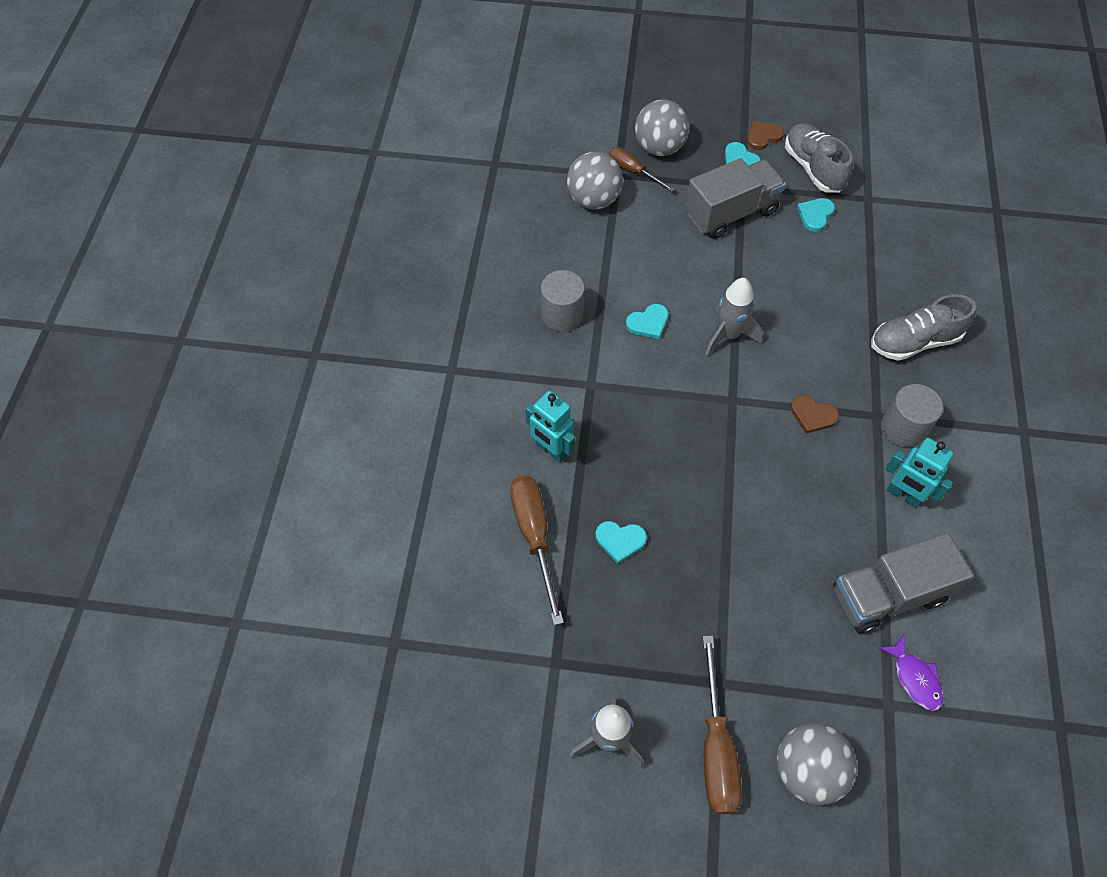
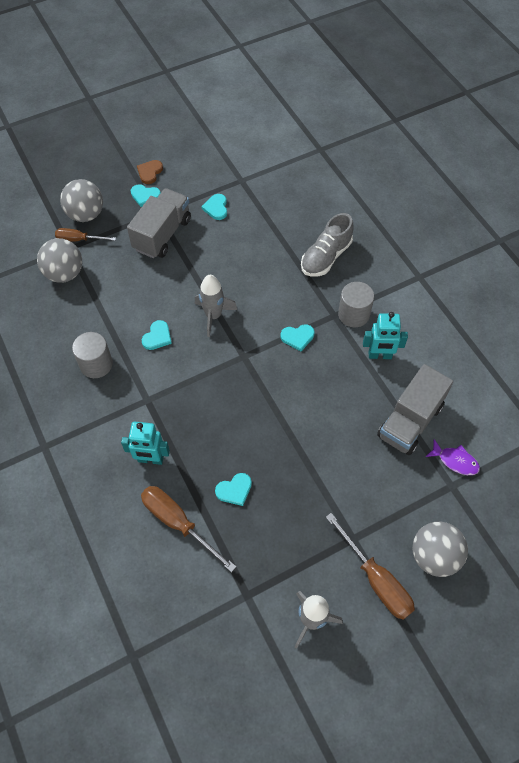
camera: 35 degrees left, 0 degrees up
(813, 168) = (195, 178): grey shoe -> none
(813, 415) = (297, 337): brown heart -> turquoise heart

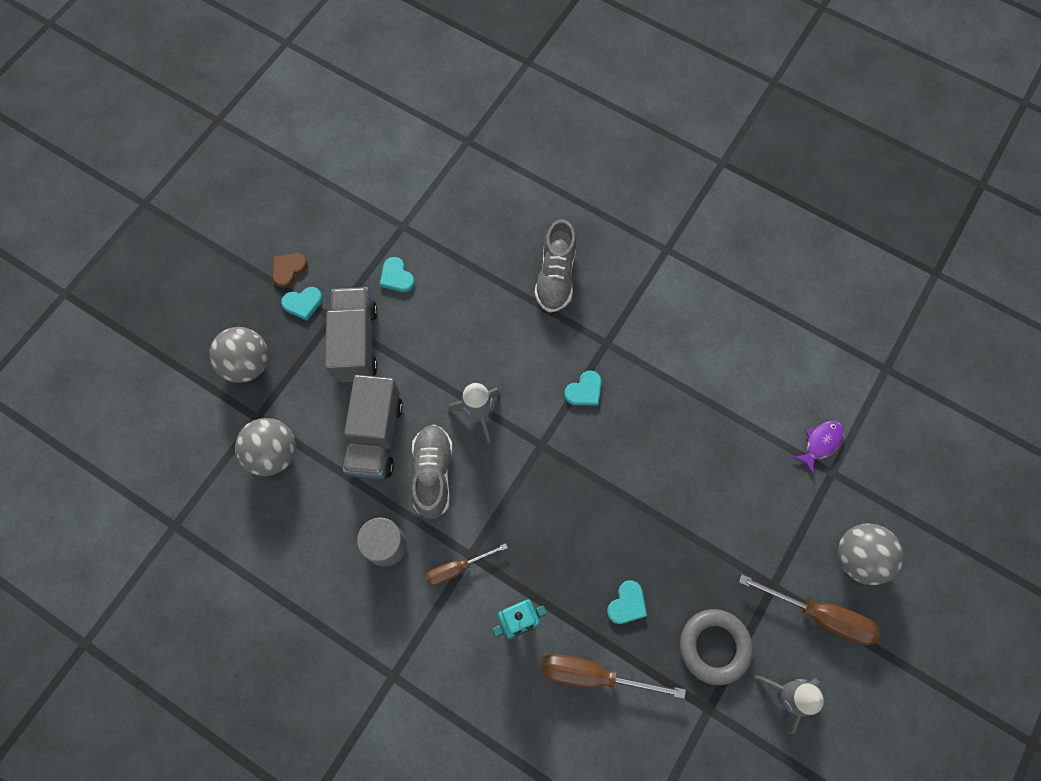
camera: 30 degrees left, 10 degrees up
(79, 239) = (261, 401): brown screwdriver -> brown screwdriver (457, 568)
(150, 172) = (288, 269): brown heart -> brown heart turned 45 degrees clockwise
(157, 337) = (433, 474): turquoise heart -> grey shoe
(279, 554) = (714, 646): none -> grey ring
(353, 314) = (626, 331): grey cylinder -> none
(380, 355) = (680, 365): turquoise robot -> none
(410, 421) = (753, 424): grey truck -> grey truck (376, 436)
(455, 461) = (820, 443): purple fish -> purple fish turned 45 degrees counterclockwise

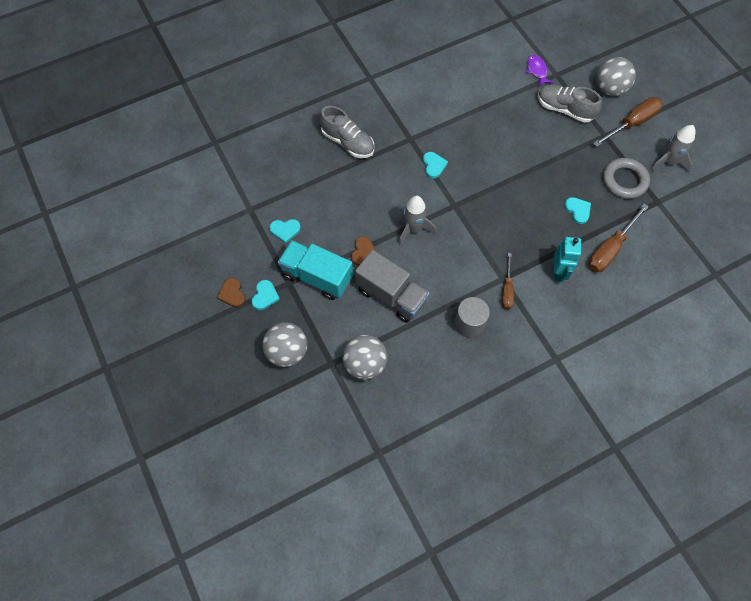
camera: 60 degrees left, 5 degrees down
(356, 343) = (317, 277): grey truck -> turquoise truck
(415, 375) = (363, 252): none -> brown heart
(433, 474) = (437, 274): grey shoe -> grey shoe (564, 109)

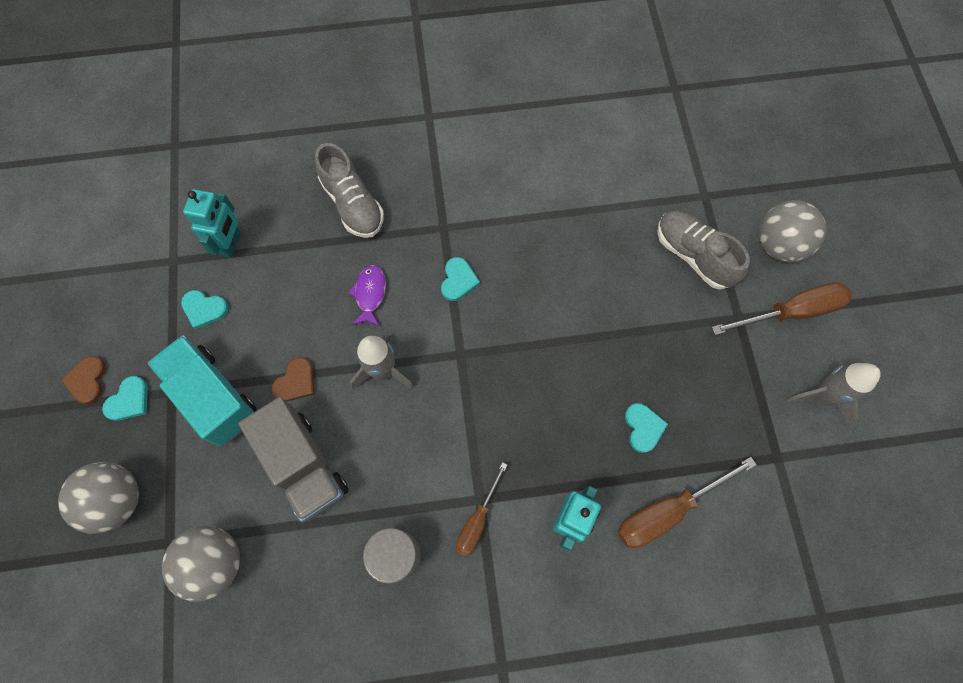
camera: 20 degrees right, 5 degrees up
(283, 188) = (231, 244): none -> turquoise robot
(536, 70) = (677, 180): purple fish -> purple fish (370, 294)
(624, 181) = (738, 403): grey ring -> none

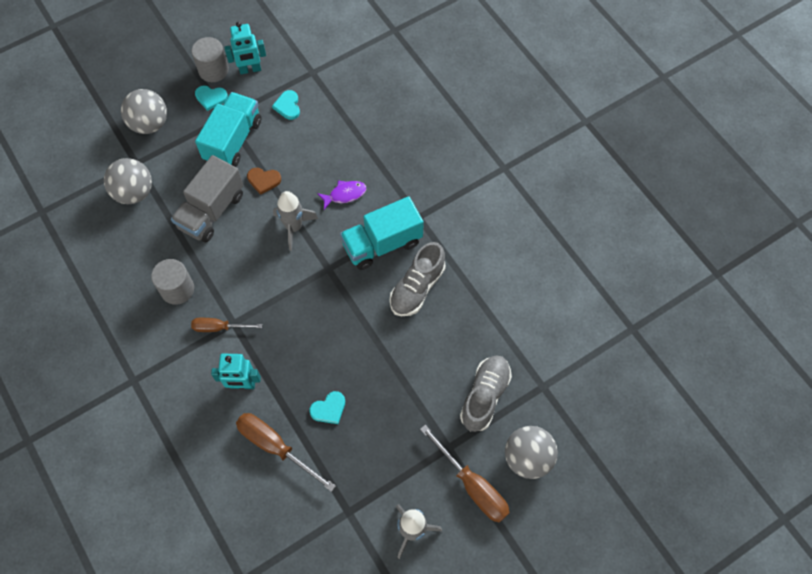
camera: 65 degrees right, 5 degrees down
(87, 380) = (213, 70): brown heart -> grey cylinder
(231, 244) = (340, 98): turquoise robot -> turquoise robot (250, 69)
(353, 204) = (406, 153): grey shoe -> grey shoe (417, 287)
(458, 280) = (382, 244): turquoise heart -> turquoise truck

